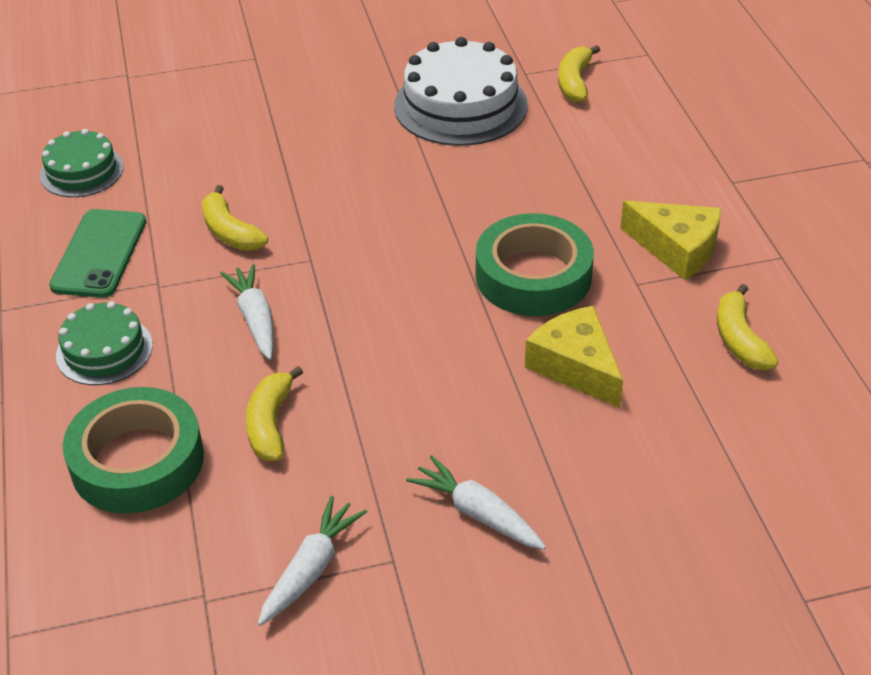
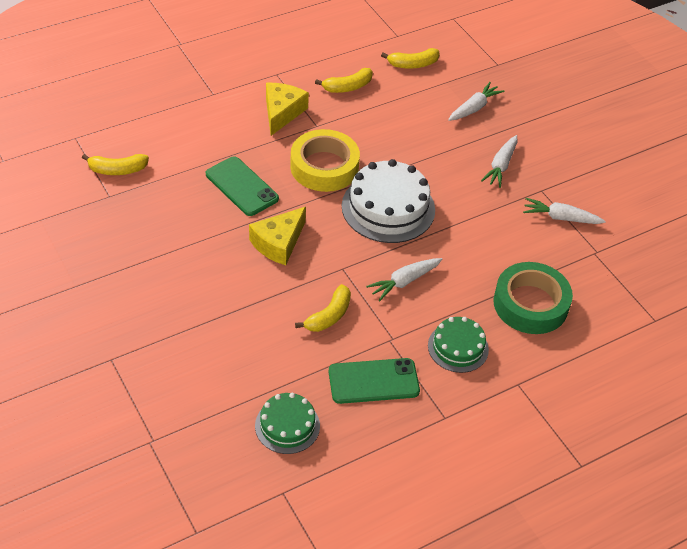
camera: 110 degrees left, 5 degrees up
(270, 424) = (481, 254): yellow banana -> yellow banana (413, 64)
(460, 105) = (157, 224): white cake -> white cake (388, 208)
(511, 185) = (241, 186): none -> green phone
(533, 276) = (324, 167): green tape -> yellow tape
(576, 366) = (390, 143): yellow cheese -> yellow cheese (278, 243)
(657, 516) = (474, 108): none -> white carrot

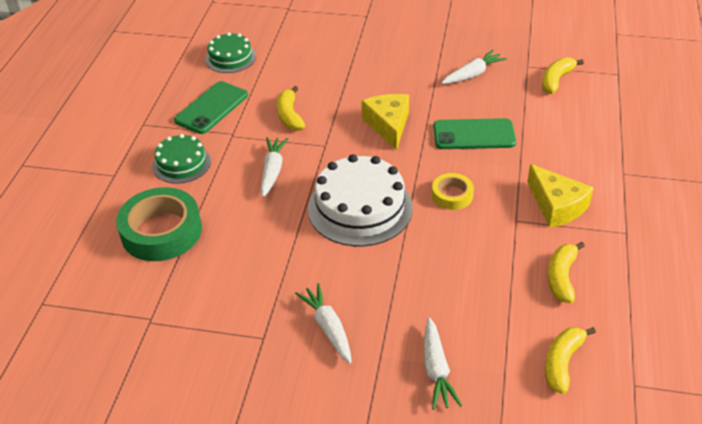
camera: 135 degrees right, 5 degrees down
(324, 167) = (452, 195): yellow tape -> yellow tape, size x0.53
(560, 218) = (215, 325): white carrot -> white carrot (473, 74)

